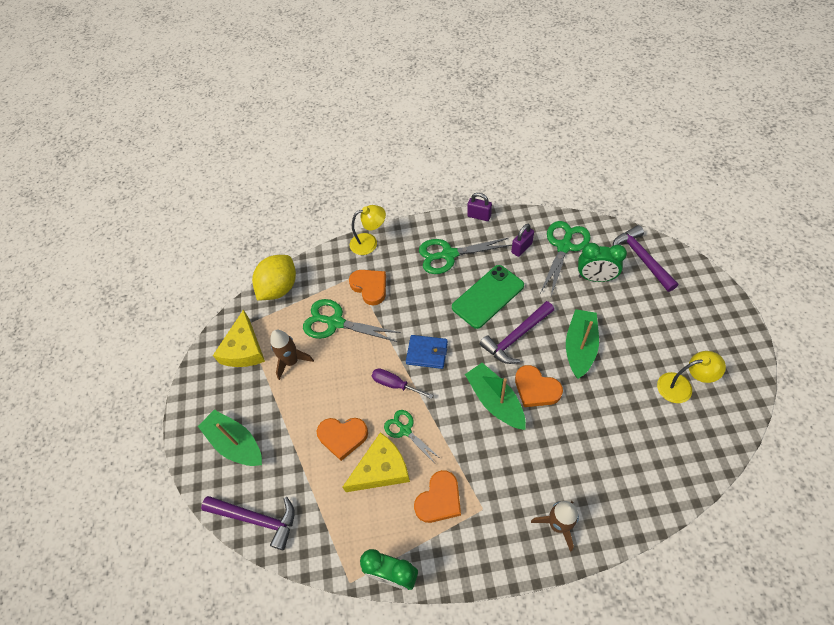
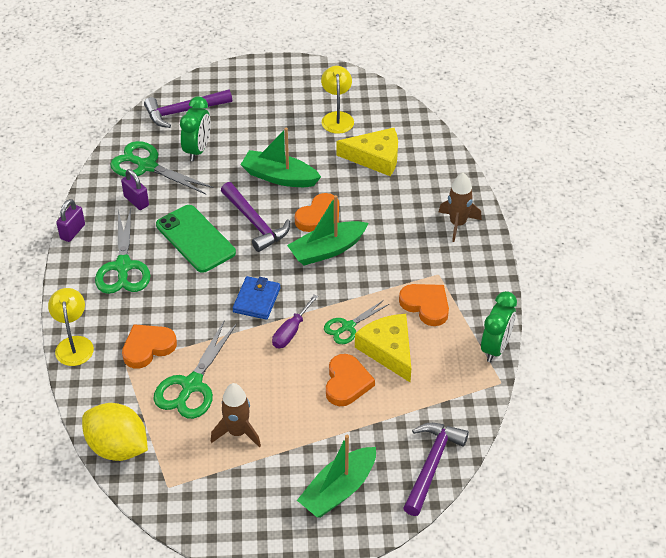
camera: 90 degrees left, 10 degrees down
(244, 349) = (205, 486): yellow cheese -> yellow cheese (375, 157)

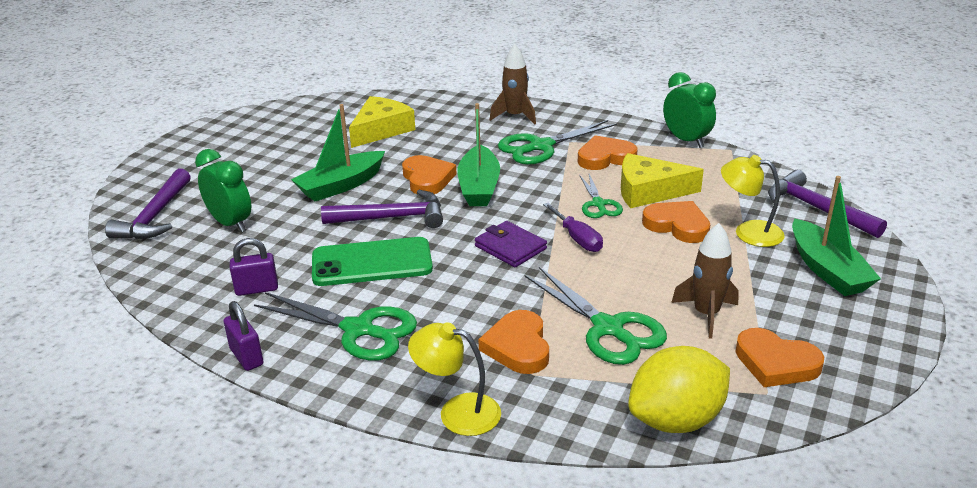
camera: 60 degrees left, 15 degrees down
(147, 166) = (208, 265): green scissors -> green scissors (541, 146)
(202, 484) = (776, 363): none -> orange heart
(257, 300) = (510, 247): blue wallet -> purple wallet
(337, 117) = (299, 133): yellow lamp -> yellow lamp (748, 232)

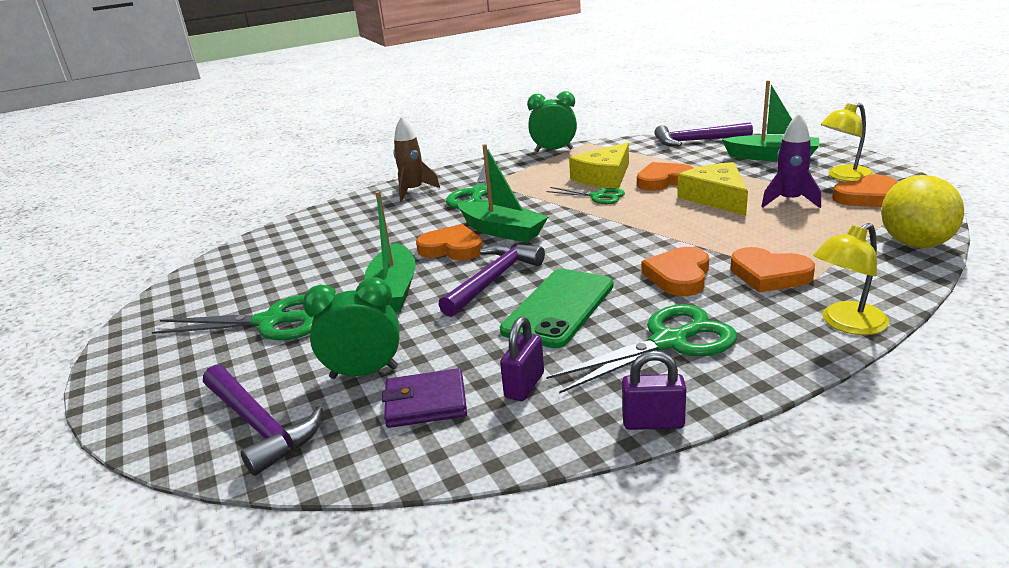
camera: 50 degrees left, 5 degrees down
(381, 130) = (326, 248): yellow cheese -> yellow cheese (716, 198)
(510, 247) = (616, 242): purple wallet -> purple wallet (426, 402)
(577, 238) = (636, 215): purple screwdriver -> none
(605, 157) = (534, 178): orange heart -> orange heart (679, 276)
(608, 328) = (775, 236): green scissors -> green scissors (271, 322)
(706, 314) = (789, 201): brown rocket -> purple rocket
(748, 232) = (700, 164): yellow lamp -> yellow lamp (843, 176)

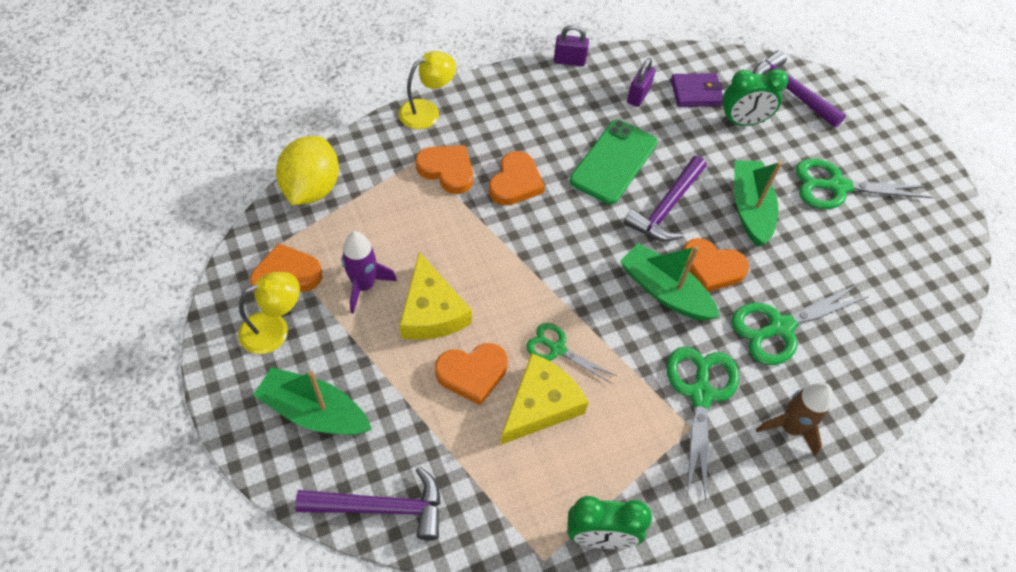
camera: 175 degrees right, 30 degrees up
(669, 342) = (544, 115): green scissors -> green scissors (780, 327)

